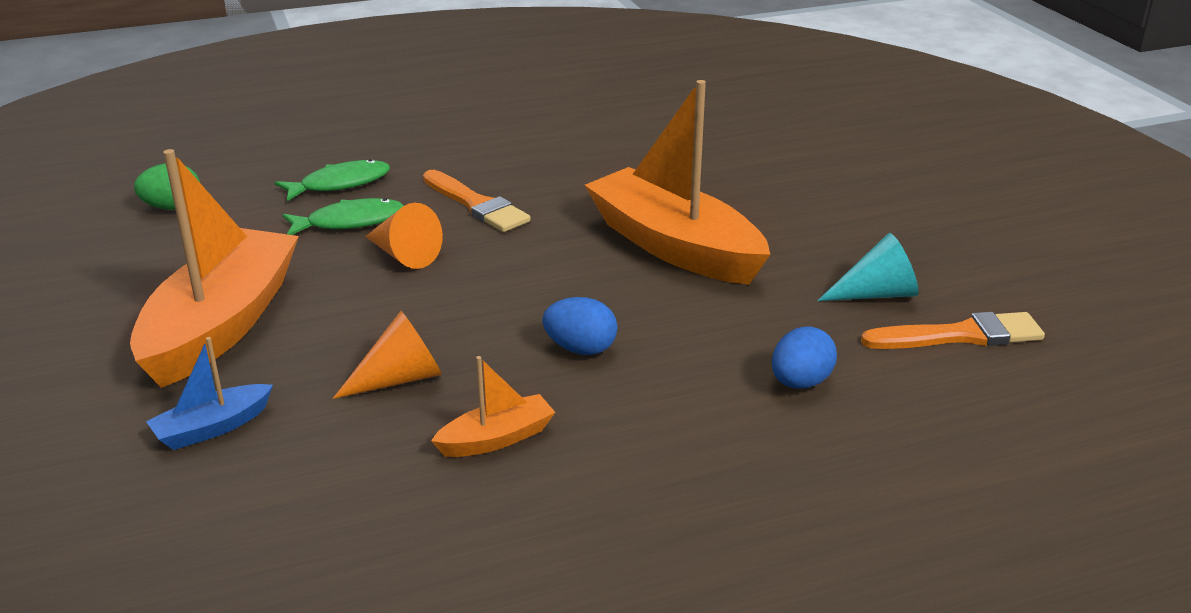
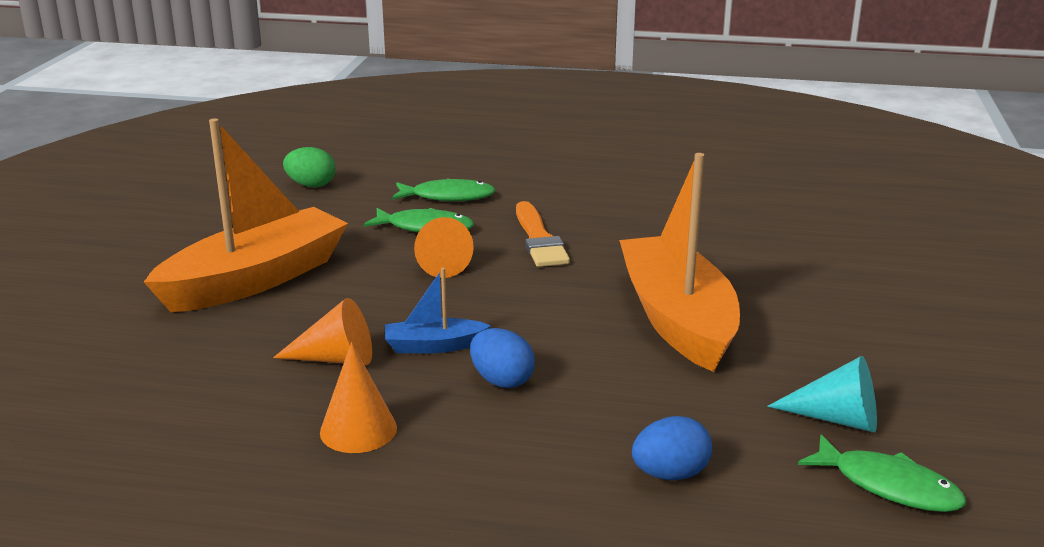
camera: 30 degrees right, 5 degrees down
(213, 427) = (173, 351): blue boat -> blue boat (434, 346)
(496, 439) = (358, 430): orange boat -> orange cone
(960, 335) = (888, 486): orange brush -> green fish

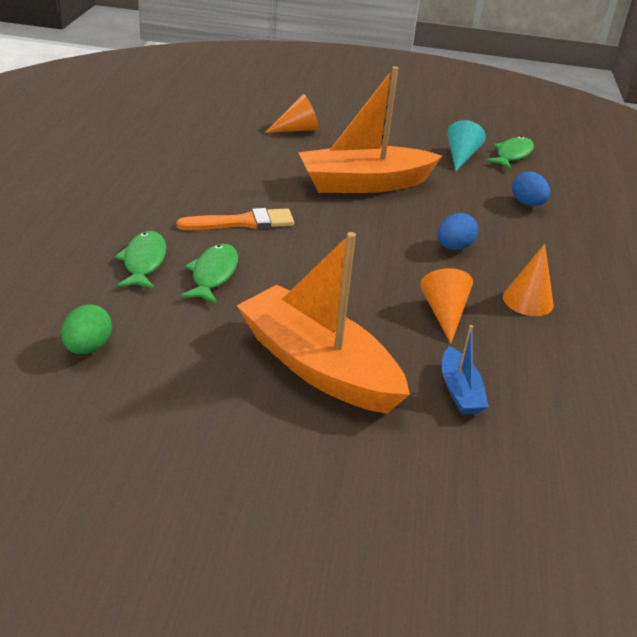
camera: 95 degrees left, 10 degrees up
(434, 346) = (416, 271): blue boat -> blue boat (459, 391)
(439, 264) = (286, 268): orange cone -> orange cone (297, 129)

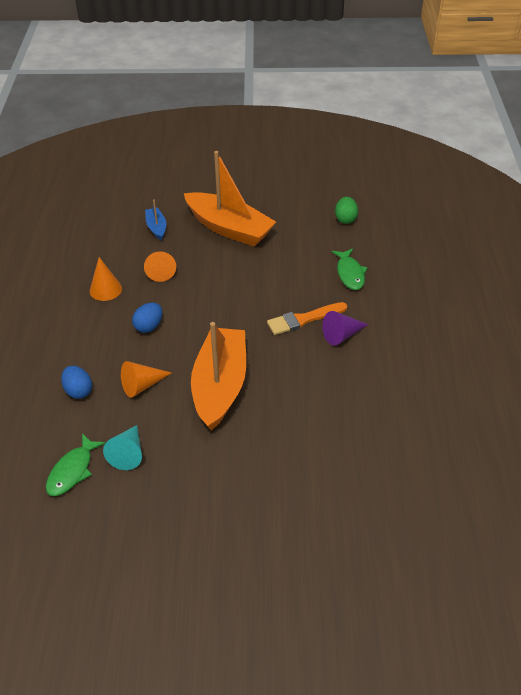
camera: 175 degrees right, 10 degrees up
(201, 201) = (342, 335): none -> purple cone
(213, 274) = (304, 272): green fish -> none
(297, 129) = (298, 461): orange cone -> orange cone (142, 385)
(364, 184) = (220, 386): orange boat -> orange boat turned 60 degrees counterclockwise

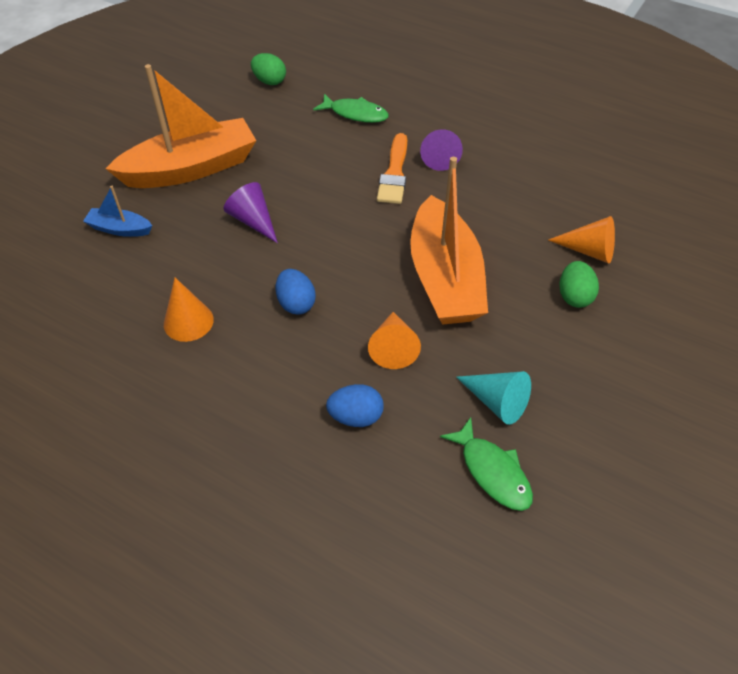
camera: 60 degrees left, 5 degrees up
(160, 270) = (205, 255): orange cone -> orange cone (589, 251)
(204, 276) = (253, 221): none -> purple cone
(220, 386) = (444, 278): orange boat -> orange boat turned 135 degrees counterclockwise
(252, 463) = (574, 296): none -> green egg

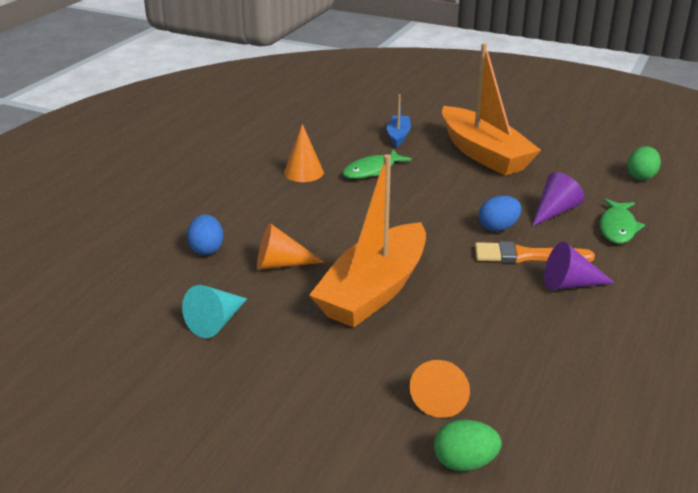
camera: 85 degrees right, 20 degrees down
(253, 221) = (425, 187): purple cone -> purple cone (554, 211)
(296, 303) = (328, 214): blue egg -> blue egg (498, 228)
(444, 278) = (374, 290): orange boat -> orange boat turned 45 degrees counterclockwise
(492, 471) = (141, 319): green fish -> green fish (372, 170)
(574, 296) = (361, 380): green egg -> green egg (464, 463)

